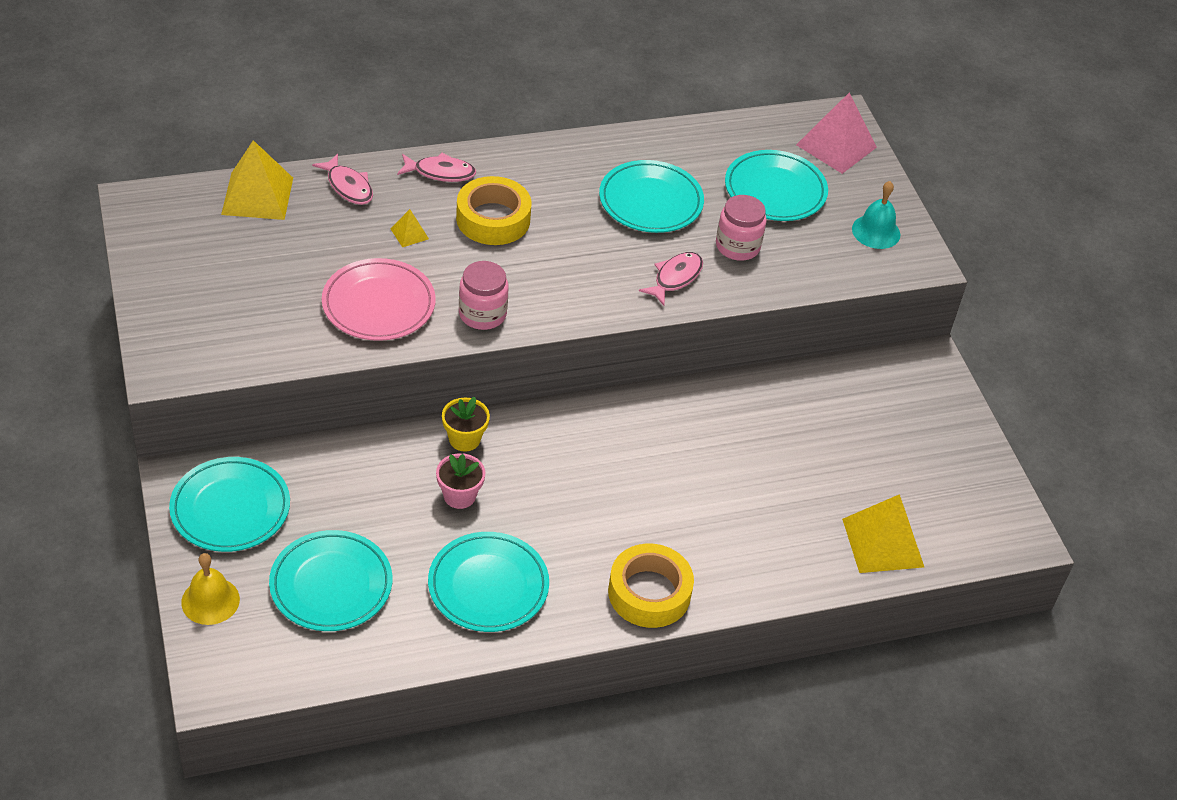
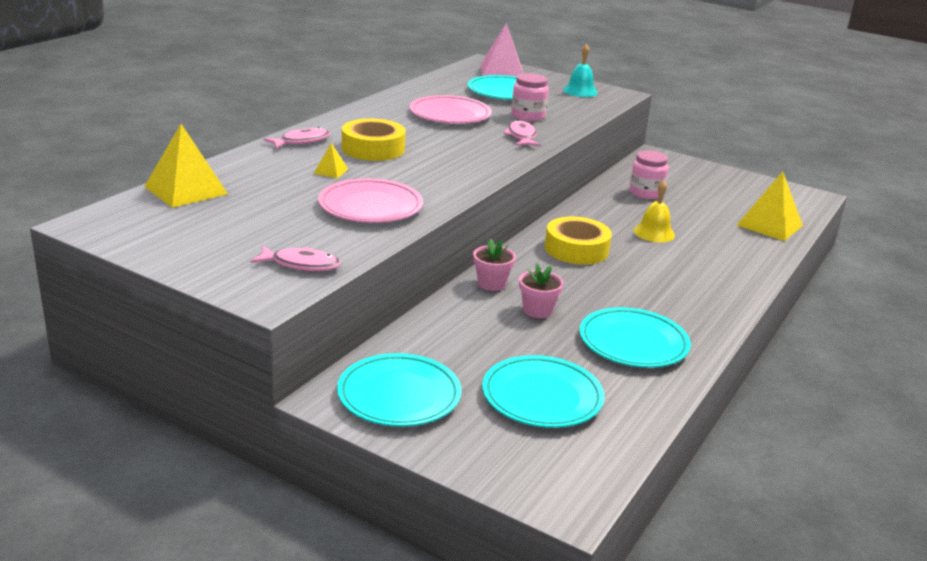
camera: 40 degrees left, 20 degrees down
(210, 600) = (476, 456): yellow bell -> yellow bell (654, 233)
(348, 186) = (248, 165): pink fish -> pink fish (301, 265)
(464, 439) = (491, 284): yellow flower pot -> pink flower pot
(482, 314) = (445, 187): pink jar -> pink jar (646, 193)
(649, 593) = (716, 299): yellow tape -> yellow tape (576, 249)
(650, 201) = (450, 115): turquoise plate -> pink plate

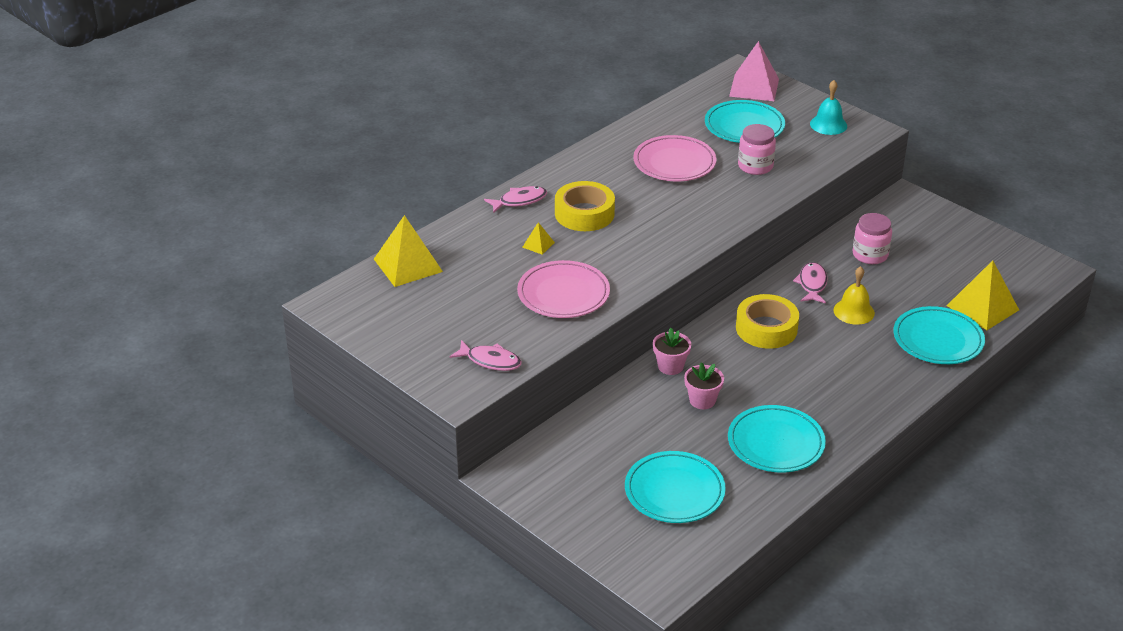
camera: 15 degrees right, 10 degrees up
(399, 395) = (558, 479): turquoise plate -> turquoise plate (938, 340)
(521, 136) = (736, 199): pink fish -> pink fish (812, 284)

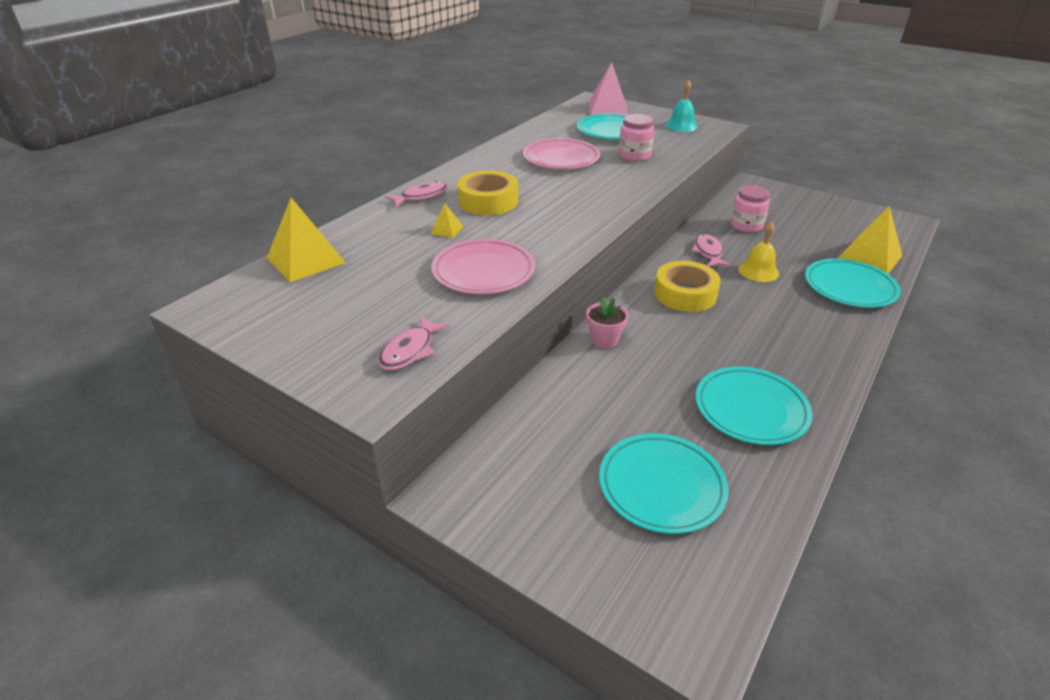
camera: 10 degrees left, 0 degrees up
(490, 361) = (410, 350): pink fish -> pink fish turned 105 degrees clockwise
(702, 400) = (651, 371): pink flower pot -> none

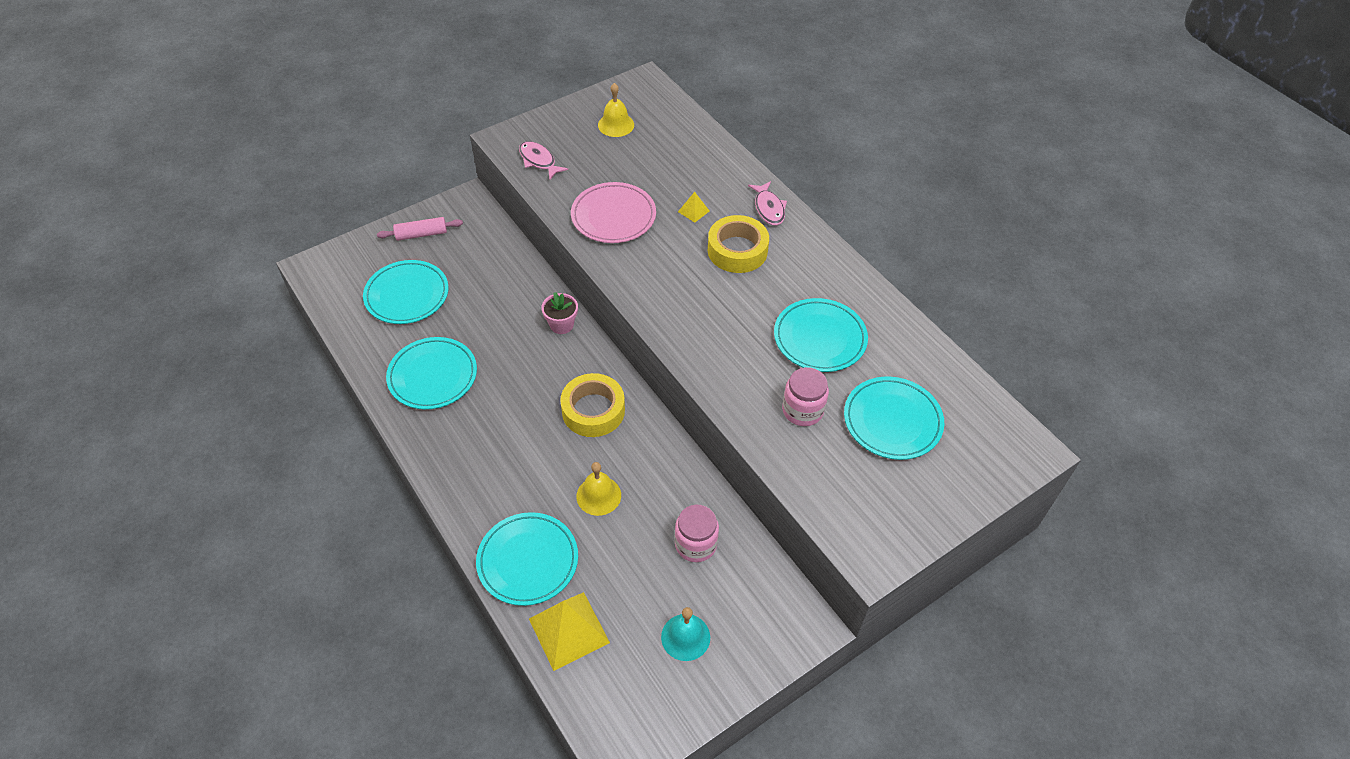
camera: 110 degrees right, 15 degrees up
(305, 260) = (684, 129): yellow pyramid -> none
(310, 308) = (616, 125): none -> yellow bell
(542, 522) = (421, 234): none -> pink rolling pin
(561, 158) = (819, 338): pink plate -> turquoise plate
(608, 108) = (988, 454): pink pyramid -> none
(681, 125) = (889, 512): turquoise bell -> turquoise bell (685, 637)
(708, 252) = (655, 470): pink fish -> none

